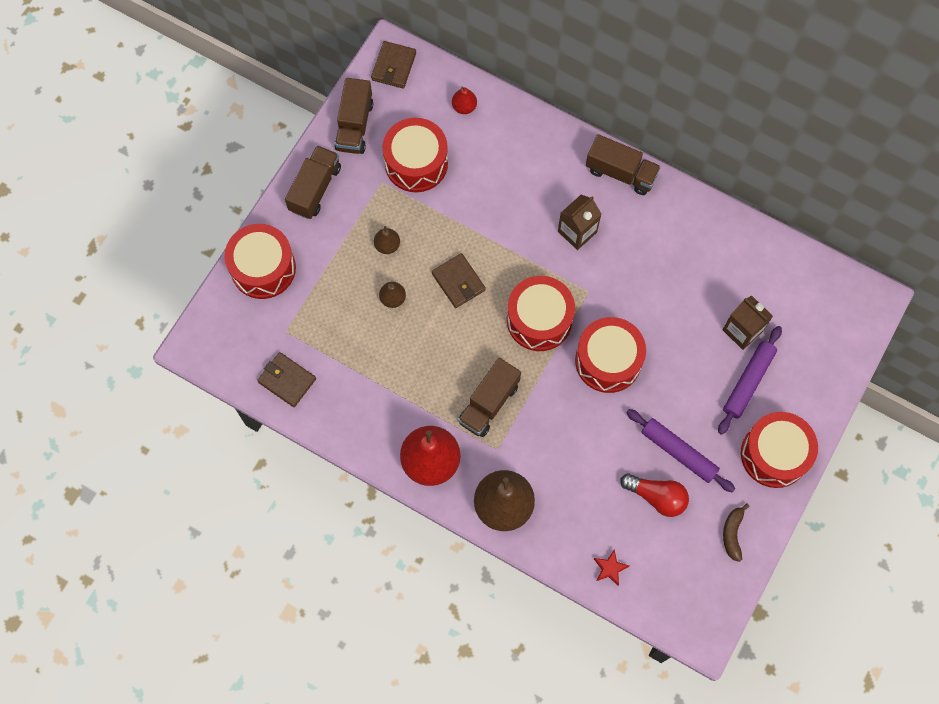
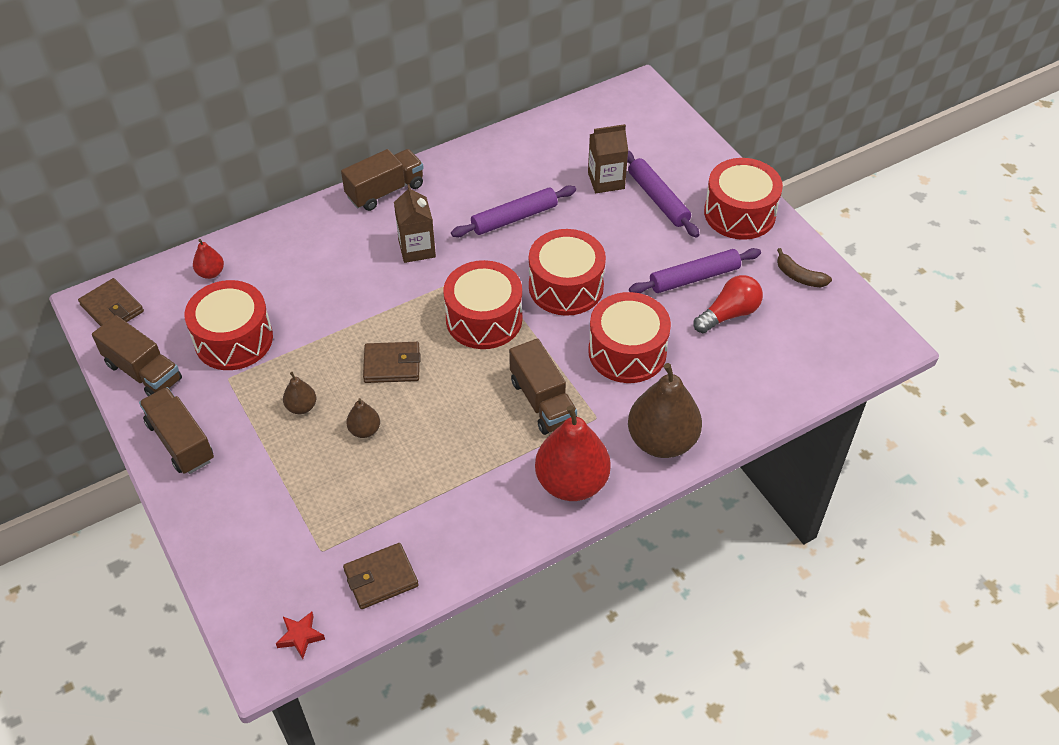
camera: 60 degrees left, 20 degrees down
(263, 268) = (228, 537): red drum -> red drum (627, 352)
(610, 568) = (781, 384): red star -> red star (300, 636)
(655, 283) = (514, 218): none -> purple rolling pin

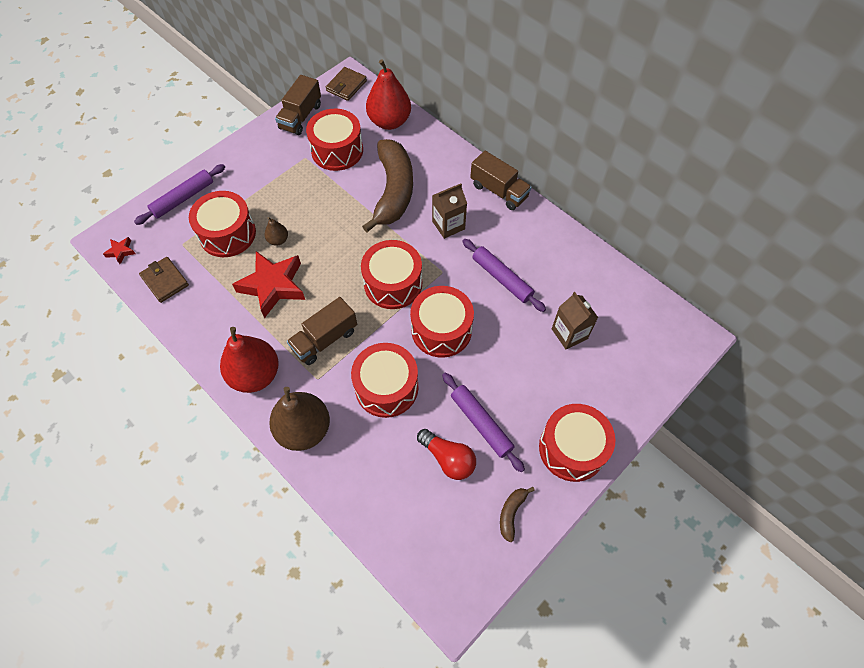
camera: 75 degrees right, 10 degrees up
(180, 441) = (252, 151): brown truck -> none
(211, 273) = (389, 121): red pear -> red pear, size x2.16
(301, 407) = (290, 201): brown pear -> none
(327, 490) = (227, 234): none -> red drum
(337, 291) = (393, 191): none -> brown banana
(392, 365) = (336, 240): brown wallet -> none
(440, 446) = (273, 286): none -> red star
(658, 199) = (563, 378): purple rolling pin -> purple rolling pin (183, 198)

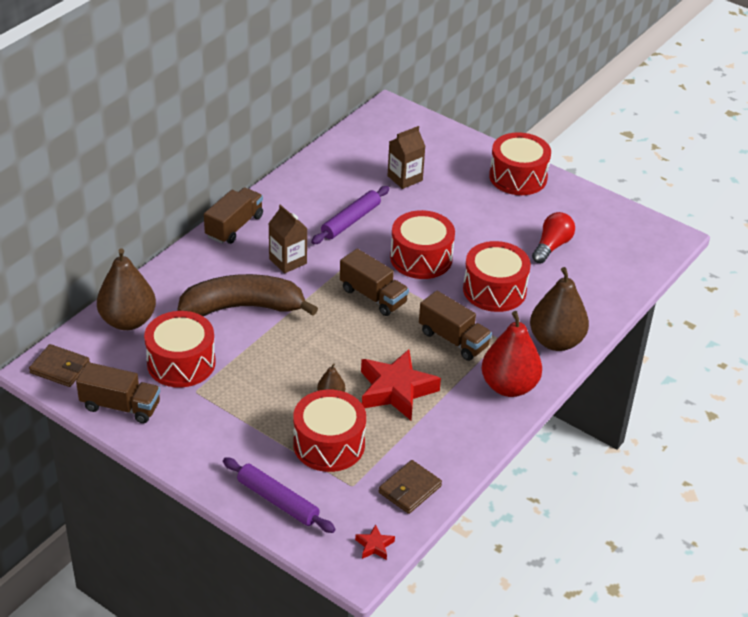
camera: 100 degrees left, 20 degrees down
(389, 121) = (128, 321): red pear -> brown pear
(393, 284) = (373, 296): red drum -> brown truck
(481, 423) = (512, 228): purple rolling pin -> none
(511, 513) = (586, 209): brown banana -> none

